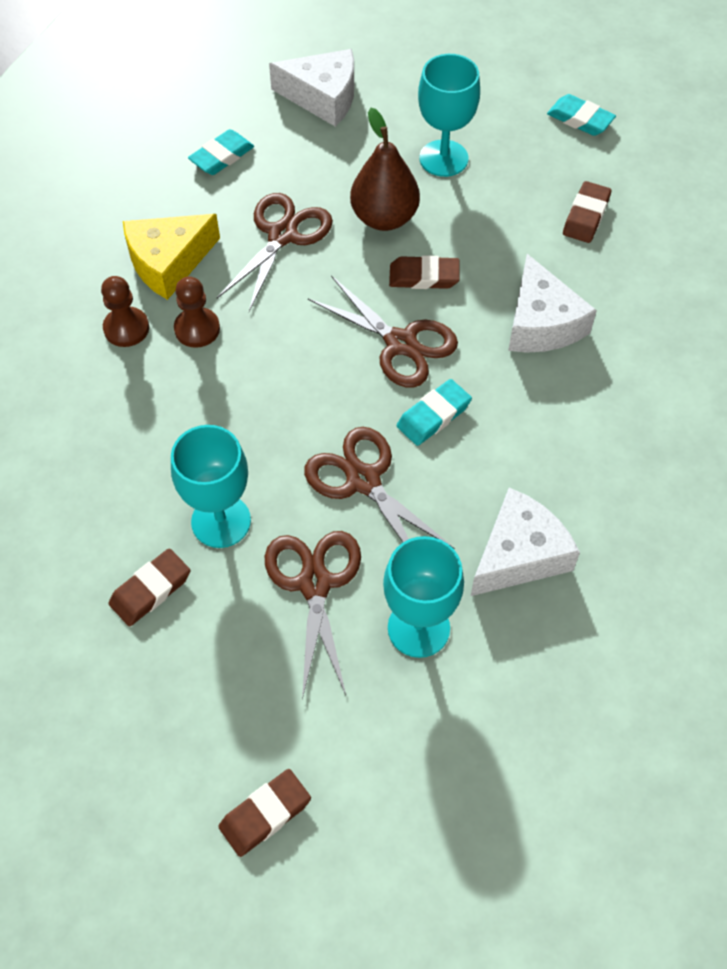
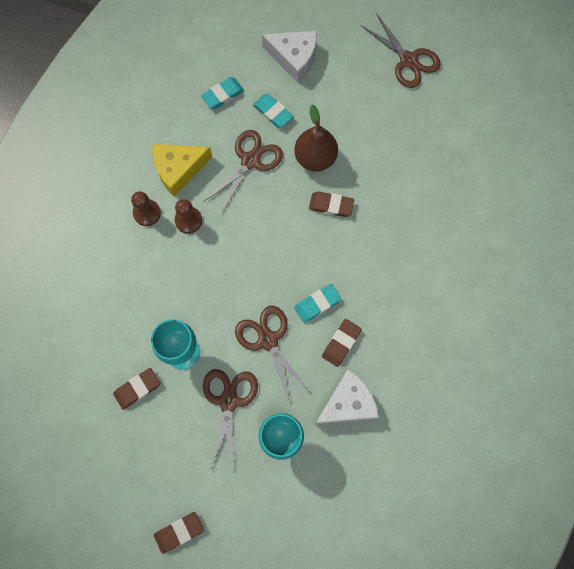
camera: 10 degrees right, 15 degrees up
(400, 343) = (307, 251): brown scissors -> brown scissors (408, 60)
(443, 158) = (361, 118): turquoise goblet -> none
(541, 323) = (395, 250): white cheese -> none
(580, 119) = (455, 101): turquoise eraser -> turquoise eraser (273, 112)
(586, 216) = (441, 177): brown eraser -> brown eraser (341, 343)

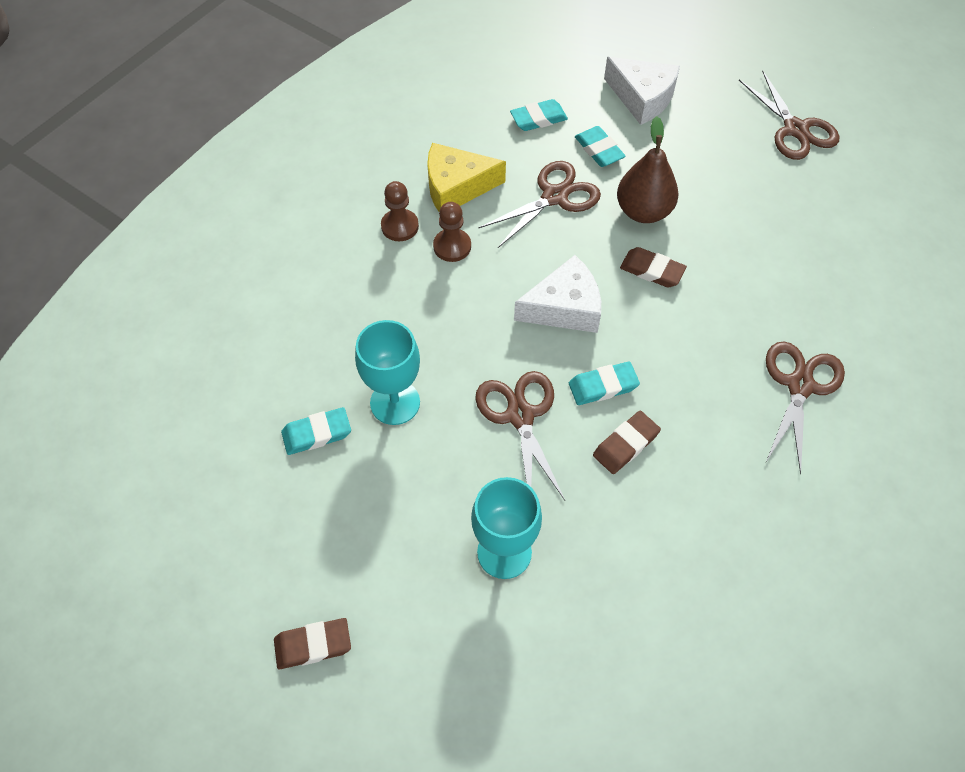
camera: 15 degrees right, 15 degrees down
(137, 389) = (317, 434): brown eraser -> turquoise eraser
(229, 401) = (441, 481): brown scissors -> brown scissors (800, 386)
(347, 403) = (616, 528): white cheese -> white cheese (564, 307)

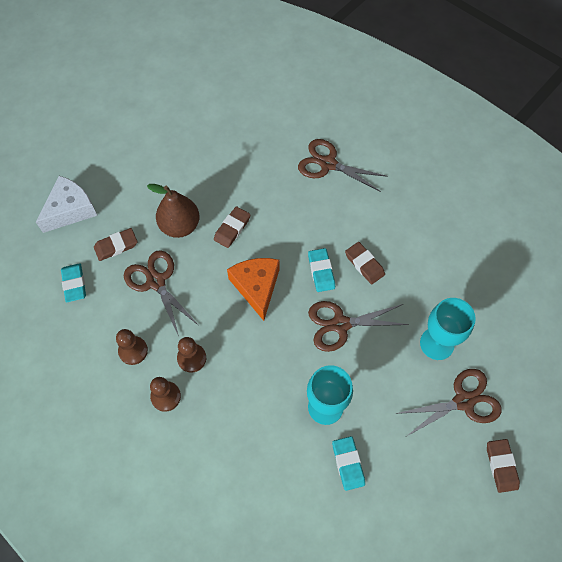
camera: 85 degrees left, 5 degrees up
(456, 187) = (133, 351): yellow cheese -> brown pawn
(564, 307) = (256, 287): white cheese -> orange cheese
(599, 150) = (116, 246): turquoise eraser -> brown eraser
(795, 129) = (124, 122): brown scissors -> brown scissors (463, 401)

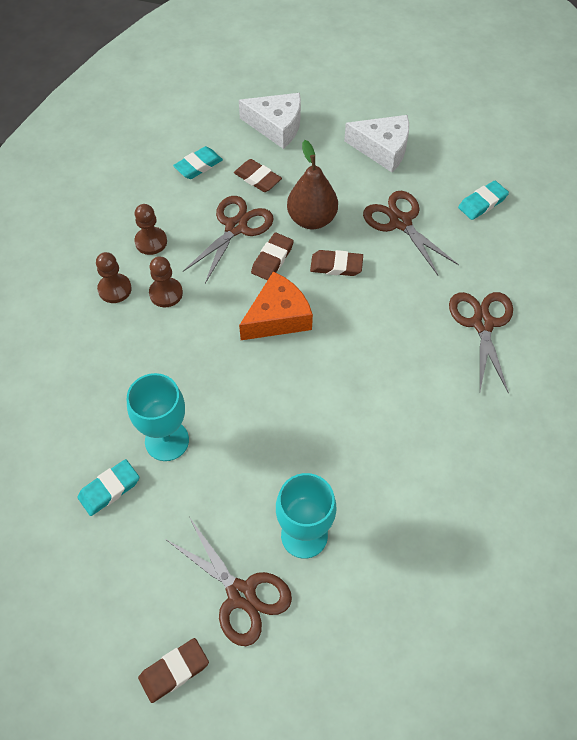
camera: 65 degrees right, 5 degrees down
(142, 149) = (382, 149): none -> white cheese
(321, 271) = (332, 372): turquoise eraser -> turquoise eraser (482, 203)
(340, 324) = (275, 418): brown scissors -> brown scissors (400, 222)
(364, 264) = (368, 414): brown eraser -> brown eraser (272, 259)

